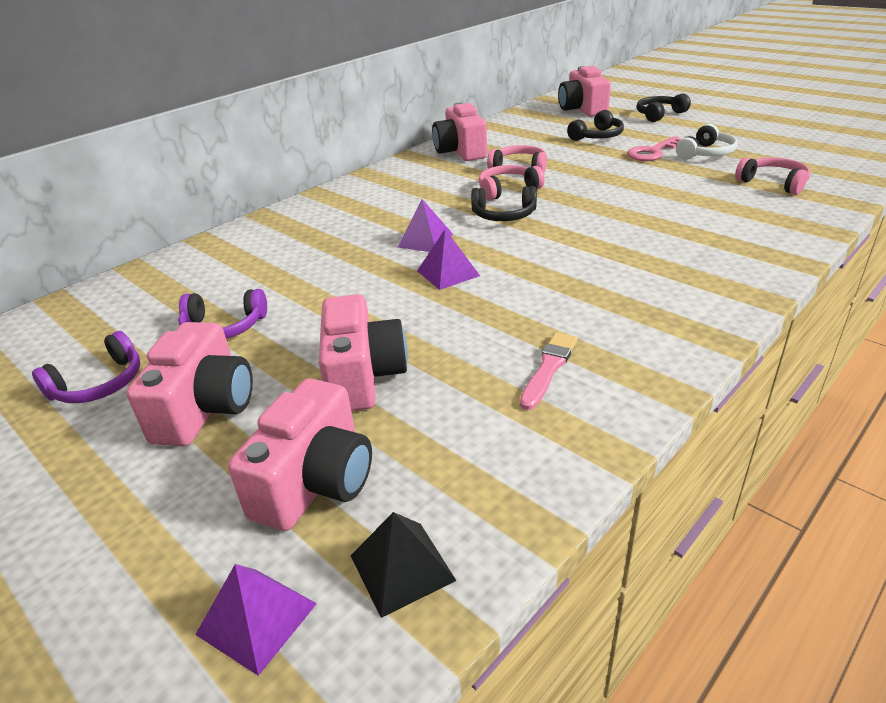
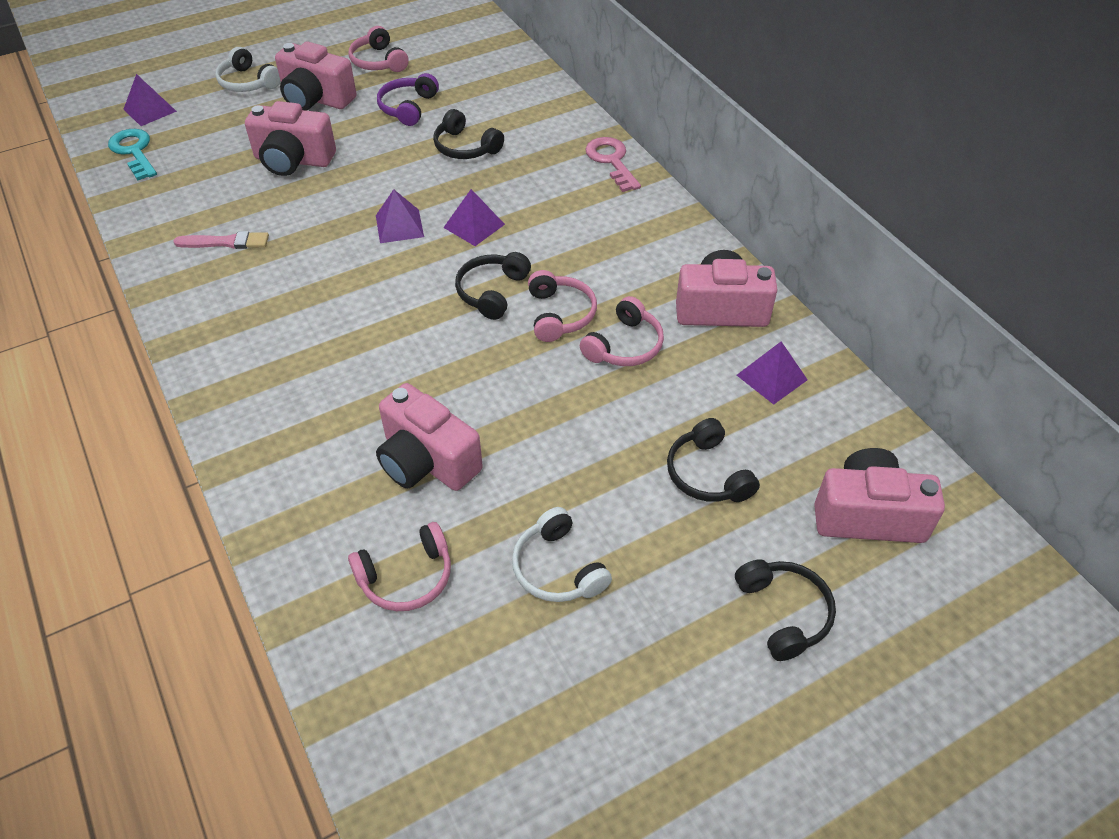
camera: 105 degrees right, 15 degrees up
(99, 384) = (378, 61): purple headphones -> pink headphones
(151, 507) = (248, 82): none -> white headphones
(300, 273) = (465, 147): none -> black headphones
(315, 482) = (215, 132): pink camera -> pink camera (427, 461)
(402, 567) = (134, 152): black pyramid -> turquoise key
(509, 134) = (772, 377): none -> purple pyramid
(548, 368) = (226, 242): pink brush -> pink brush turned 45 degrees counterclockwise
(652, 152) = (600, 506): pink key -> pink key (611, 161)

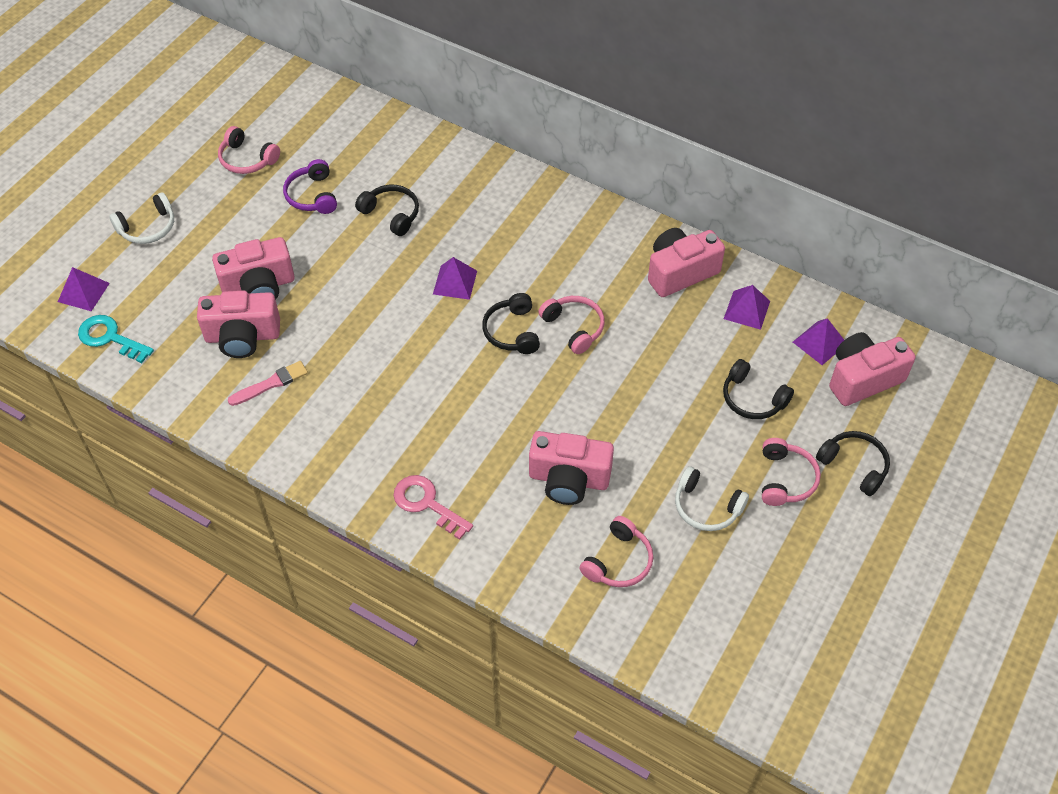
camera: 30 degrees left, 5 degrees up
(248, 82) = (148, 227): white headphones -> white headphones turned 45 degrees counterclockwise
(316, 99) = (225, 219): pink camera -> pink camera (242, 336)
(399, 226) = (397, 308): purple pyramid -> purple pyramid (819, 342)
(465, 147) = (391, 214): black headphones -> black headphones turned 150 degrees counterclockwise
(611, 161) = (515, 179): pink key -> pink key (427, 504)
(624, 345) = (636, 331): pink headphones -> pink headphones (785, 479)

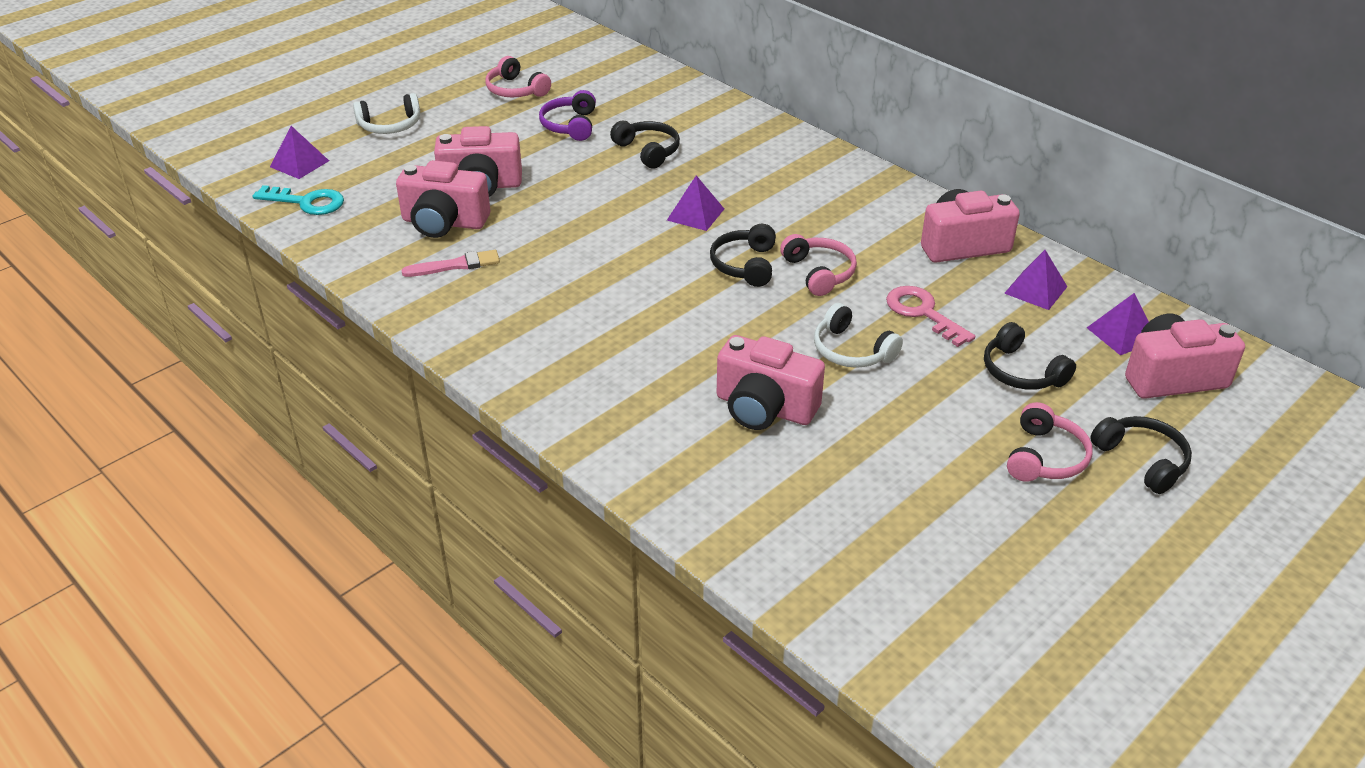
camera: 15 degrees right, 15 degrees down
(110, 338) = (306, 202): turquoise key -> turquoise key turned 150 degrees clockwise
(427, 504) = (584, 400): pink key -> pink key (923, 313)
(618, 561) = (800, 500): pink headphones -> none
(706, 507) = (932, 466): white headphones -> white headphones (851, 350)

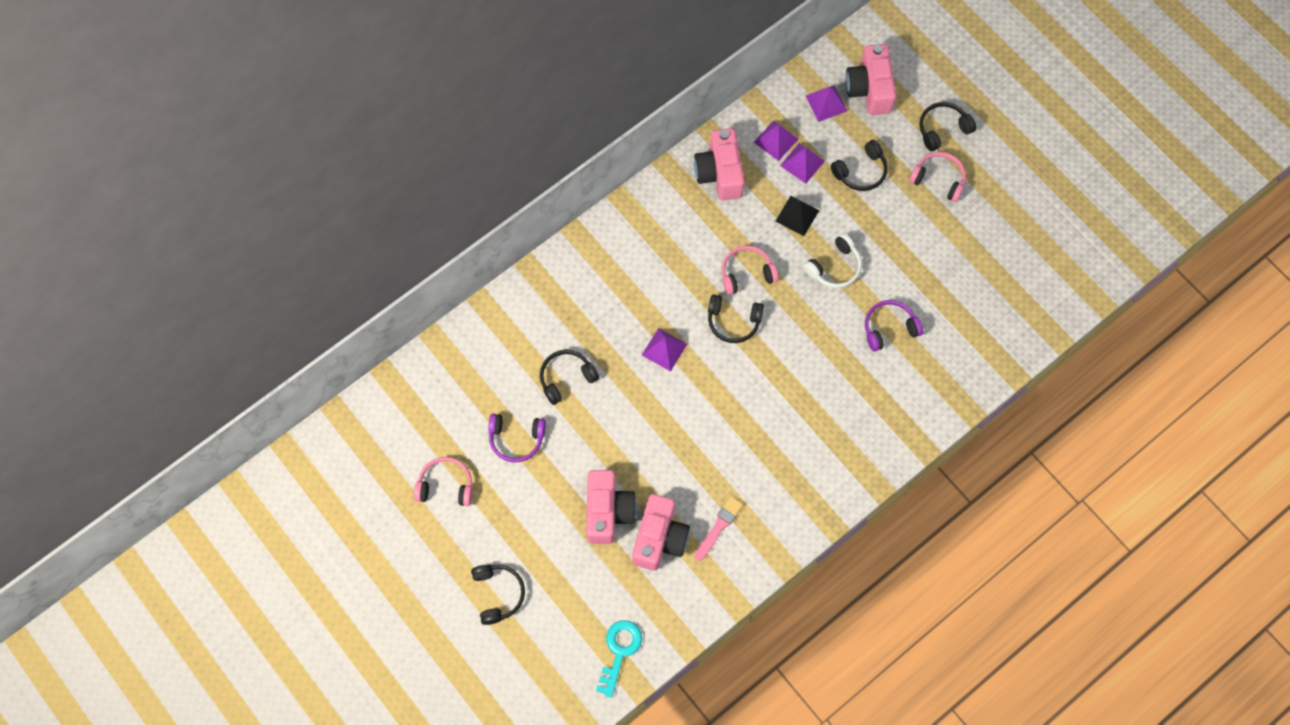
camera: 85 degrees left, 30 degrees up
(299, 163) = (556, 666): purple pyramid -> purple pyramid (802, 163)
(390, 125) = (498, 594): white headphones -> black headphones
(455, 265) = (719, 527): pink brush -> pink brush turned 45 degrees clockwise
(516, 90) = (446, 485): pink headphones -> pink headphones turned 135 degrees counterclockwise
(764, 408) = (889, 328): pink camera -> purple headphones
(923, 313) = (797, 215): pink key -> black pyramid

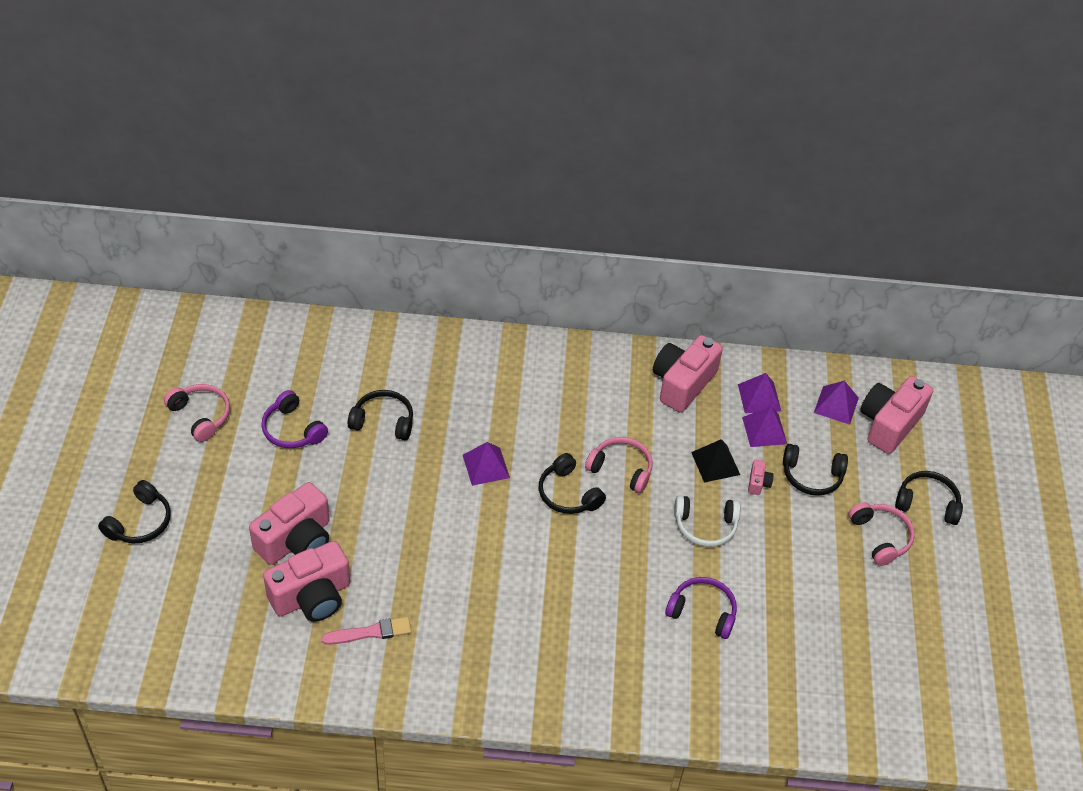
camera: 40 degrees right, 20 degrees down
(619, 652) = (174, 650): turquoise key -> none
(835, 206) = (758, 483): none -> pink camera

